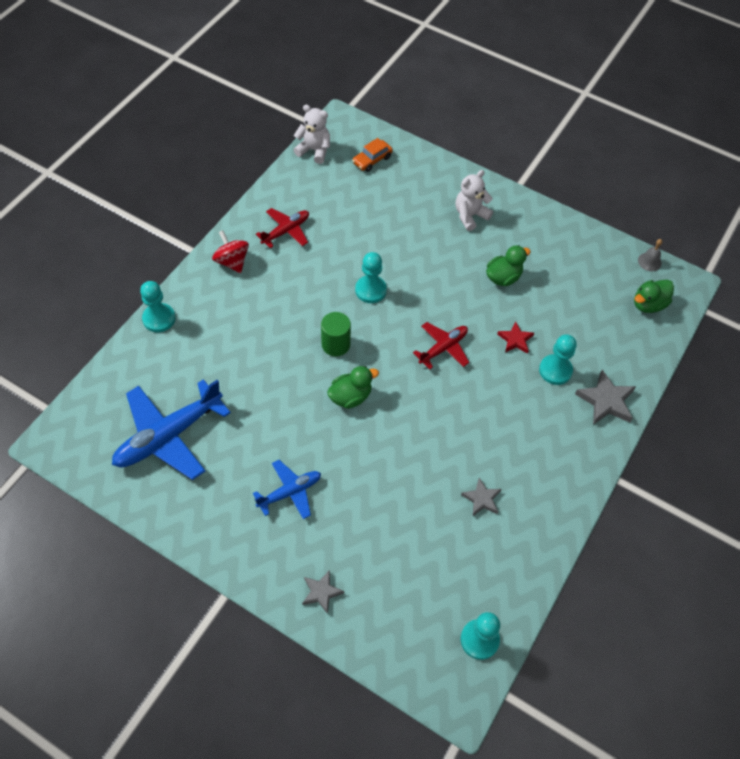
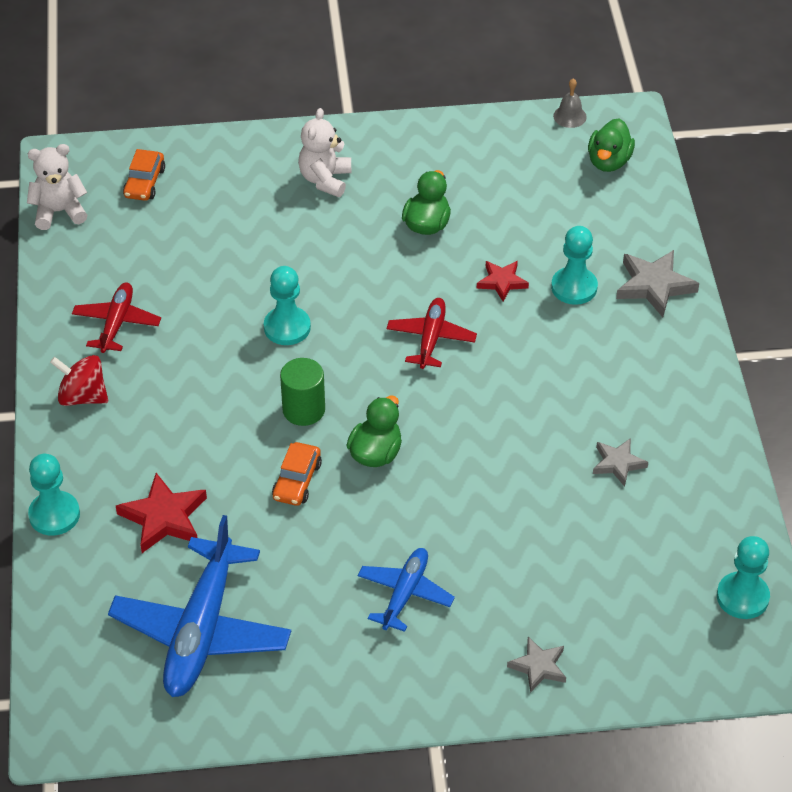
camera: 35 degrees left, 10 degrees down
(209, 357) = (164, 517): none -> red star
(294, 384) = (297, 481): none -> orange car

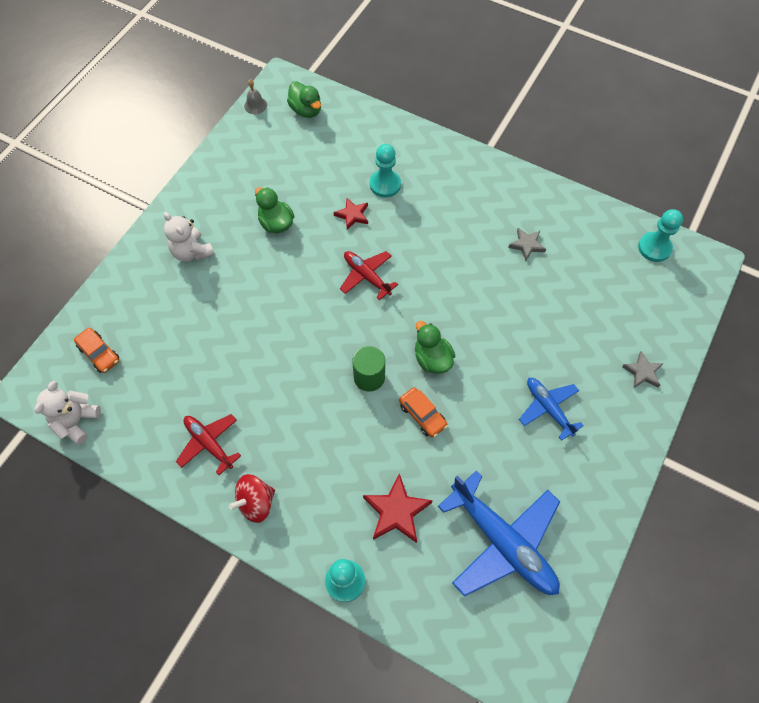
camera: 55 degrees left, 15 degrees up
(287, 327) = (295, 346): turquoise pawn -> none
(654, 285) = (414, 148): grey star -> none

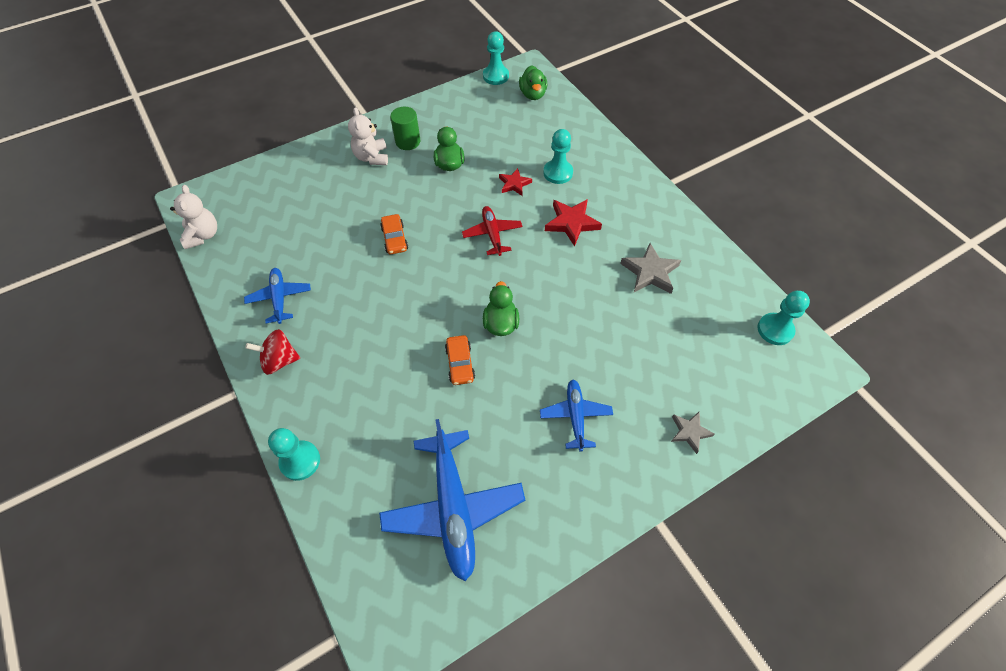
camera: 30 degrees right, 5 degrees down
(76, 421) = (203, 235): white teddy bear -> white teddy bear turned 120 degrees clockwise
(99, 353) = (254, 197): orange car -> orange car (395, 239)
(209, 443) = (279, 298): red plane -> blue plane
(255, 105) = (495, 76): grey bell -> turquoise pawn
(369, 377) = (438, 311): green cylinder -> green cylinder (408, 141)
(396, 511) = (382, 429): red star -> red star (571, 223)
(527, 245) = (650, 272): grey star -> grey star, size x1.59

